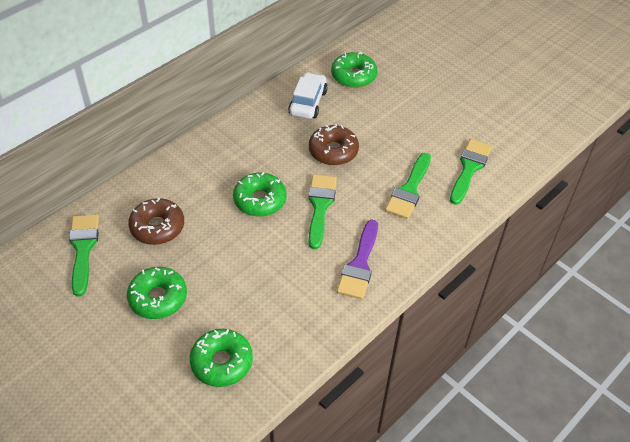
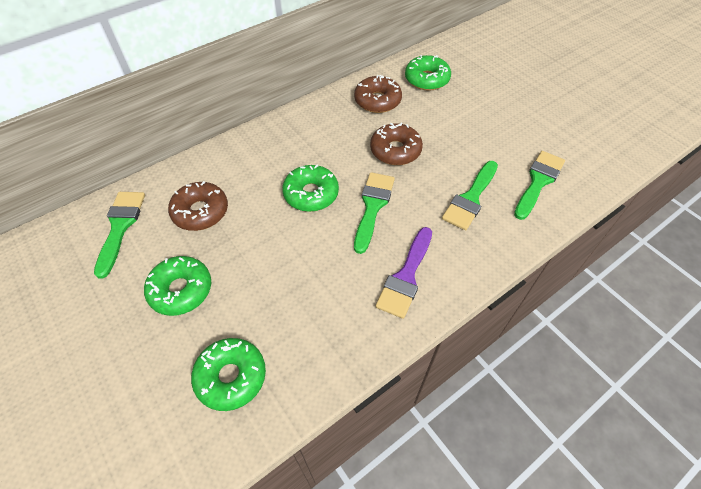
camera: 10 degrees right, 5 degrees up
(308, 102) = (377, 101): white car -> brown donut

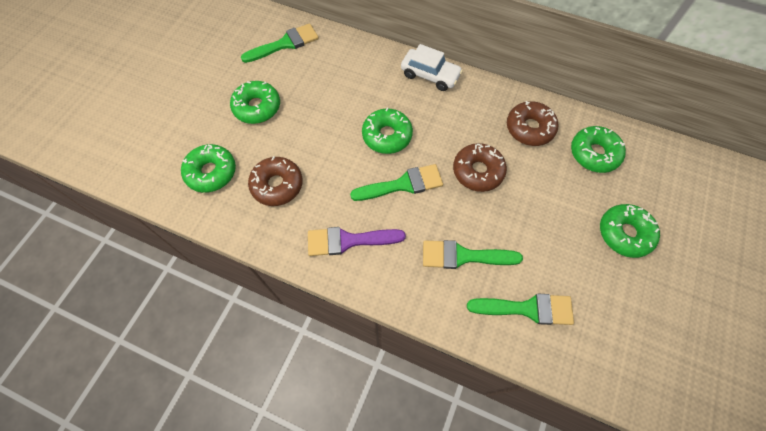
camera: 60 degrees right, 10 degrees up
(200, 212) = (325, 78): brown donut -> brown donut (277, 185)
(271, 133) = (430, 75): none -> white car
(503, 98) = (624, 233): none -> green donut

